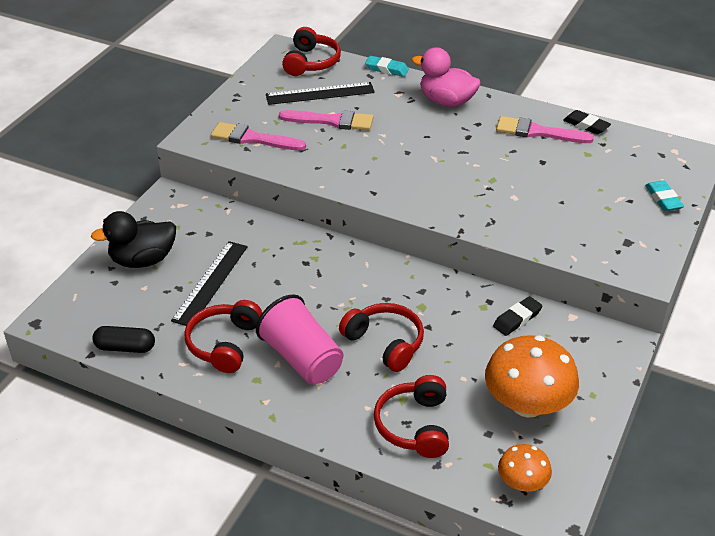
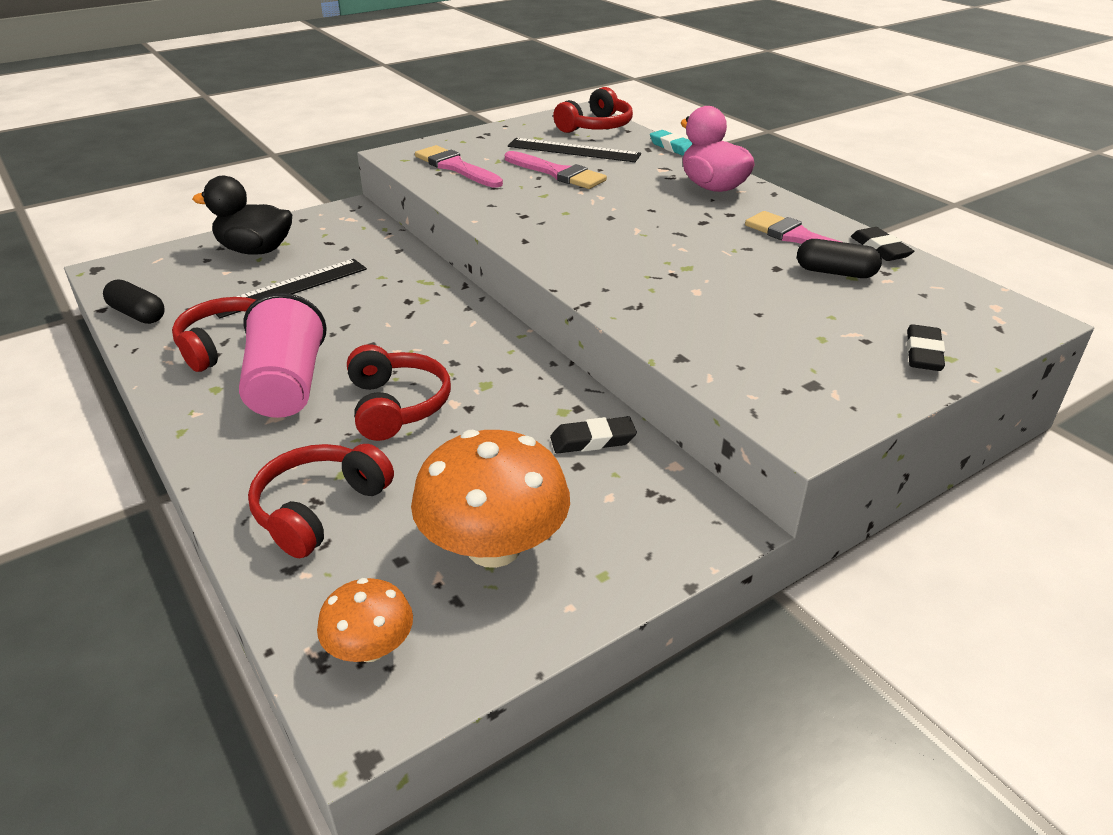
camera: 30 degrees right, 5 degrees down
(577, 154) = (835, 272): none -> black capsule
(663, 199) = (923, 353): turquoise eraser -> black eraser

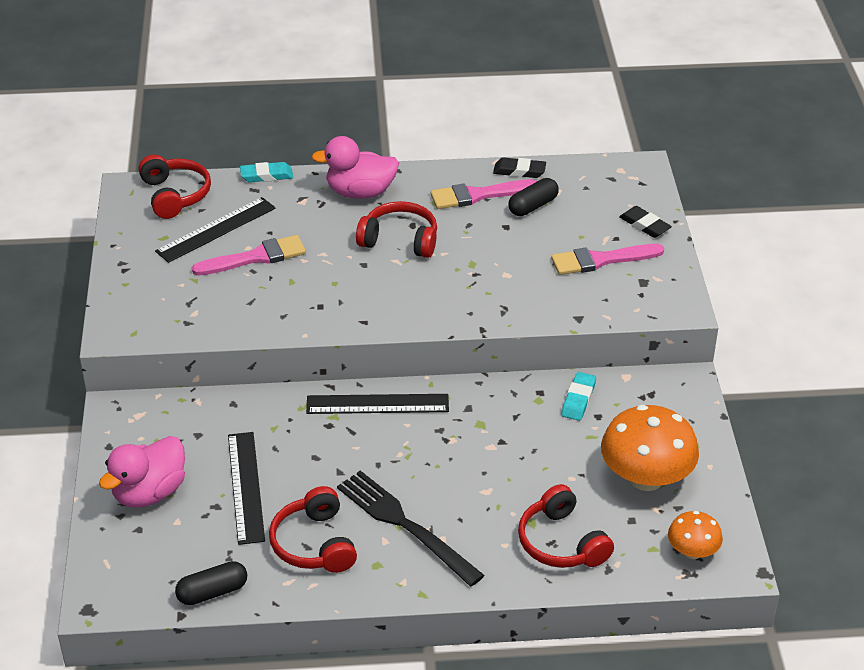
camera: 60 degrees left, 5 degrees up
(255, 250) = (149, 493): black duck -> pink duck
(287, 386) = (405, 525): pink cup -> black fork
(396, 405) = (473, 475): red headphones -> red headphones (400, 240)
(455, 167) = (185, 308): pink brush -> pink brush (601, 260)
(461, 316) = (377, 404): none -> black ruler
(593, 440) = (578, 399): black eraser -> turquoise eraser

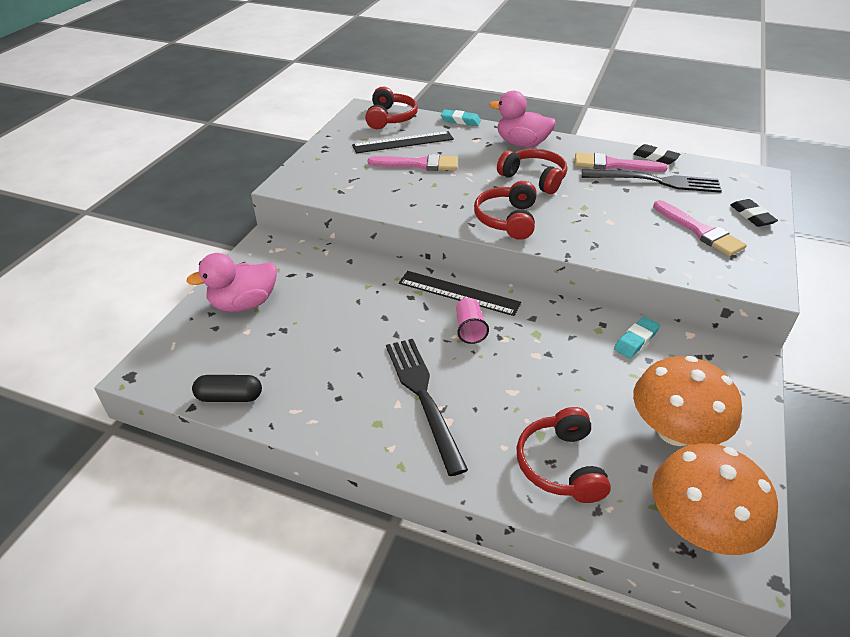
camera: 25 degrees right, 0 degrees up
(245, 487) = (316, 322): black ruler -> none
(314, 544) = (337, 386): red headphones -> red headphones (507, 220)
(411, 441) = (469, 329): none -> pink cup
(533, 206) = (656, 181): black capsule -> black fork
(601, 260) = (700, 231): pink brush -> pink brush turned 135 degrees counterclockwise
(692, 551) = (699, 526): orange mushroom -> orange mushroom, size x1.86

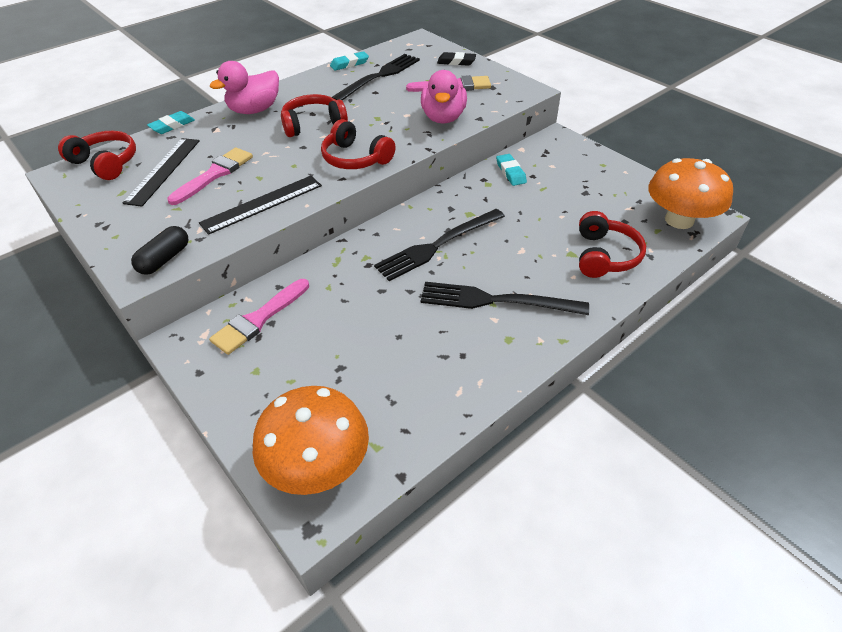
camera: 60 degrees left, 5 degrees up
(229, 397) = (408, 438): black capsule -> black capsule (165, 259)
(244, 304) = (272, 389): pink duck -> pink duck (443, 118)
(458, 293) = (388, 235): black ruler -> black ruler (262, 204)
(469, 329) = (437, 245): pink cup -> black fork
(561, 465) = (604, 256): red headphones -> red headphones turned 105 degrees counterclockwise
(613, 165) = (338, 84): pink brush -> pink brush (258, 319)
(655, 157) = (349, 64): black eraser -> turquoise eraser
(675, 431) = (602, 194): orange mushroom -> orange mushroom (318, 465)

